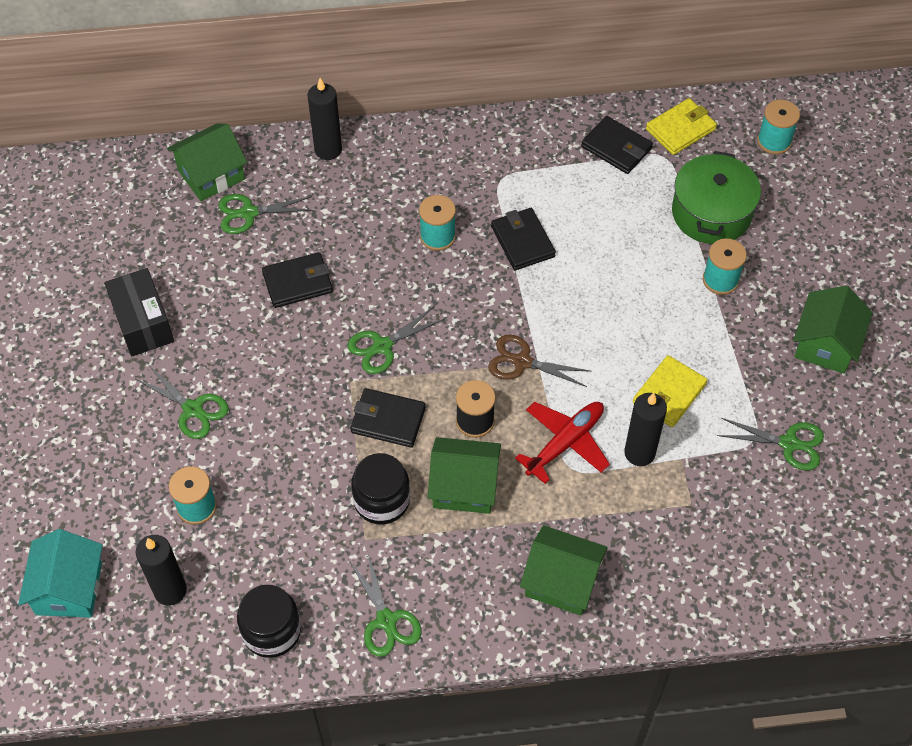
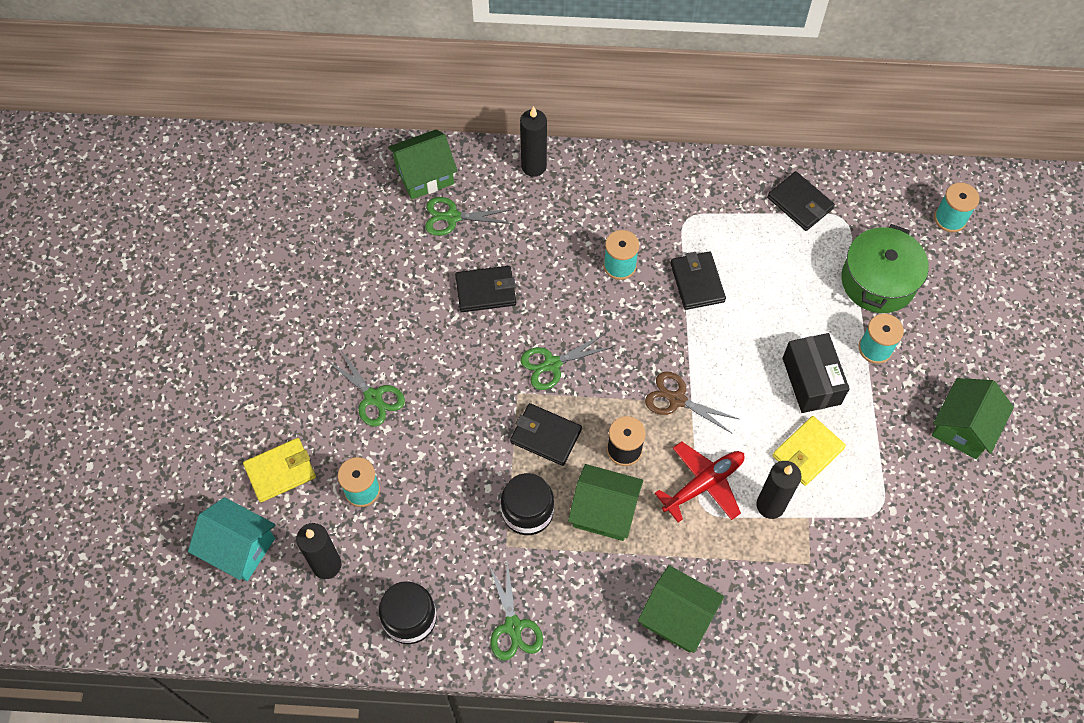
camera: 10 degrees right, 5 degrees up
(69, 588) = (239, 547): turquoise house -> turquoise house turned 75 degrees counterclockwise
(143, 323) = (342, 308): black box -> black box (811, 381)
(680, 129) = (863, 194): yellow wallet -> yellow wallet (280, 471)
(789, 443) = (912, 519): green scissors -> none

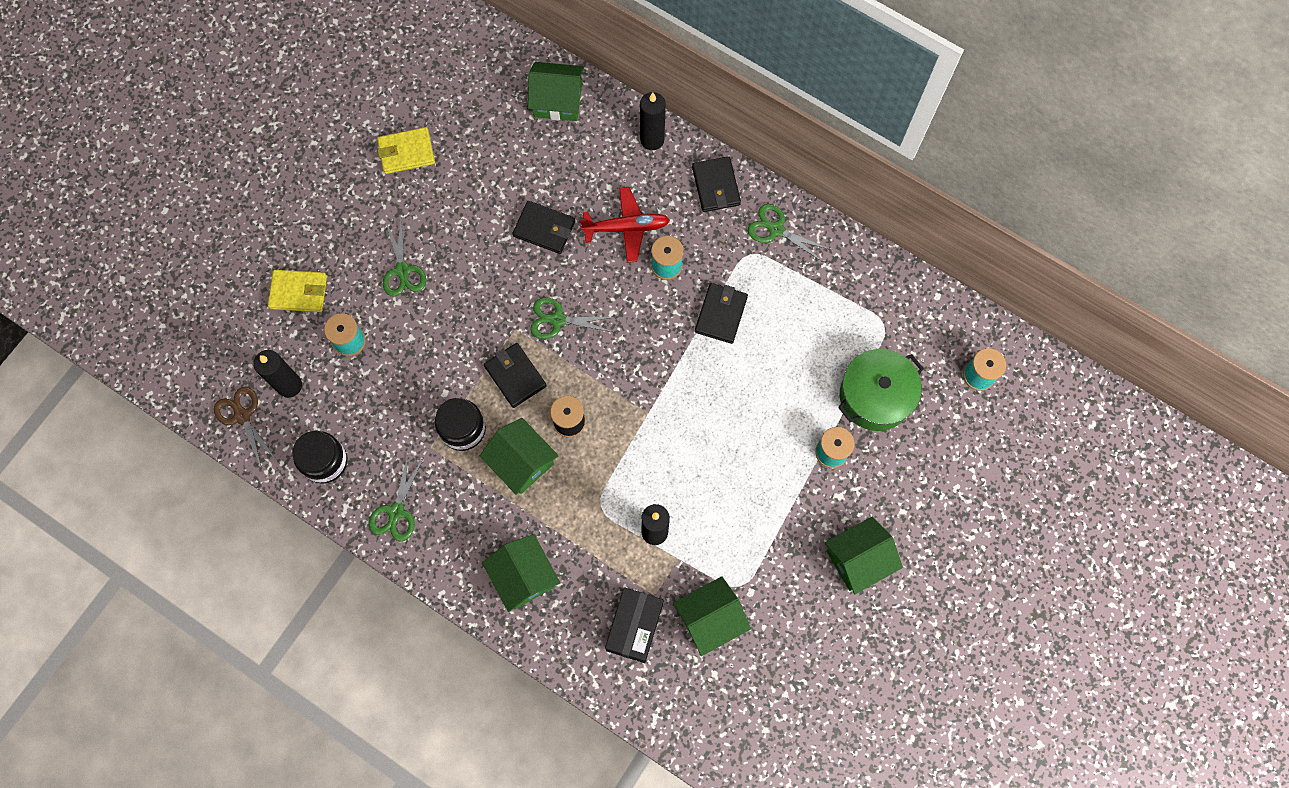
camera: 30 degrees right, 10 degrees up
(239, 547) = (234, 335): turquoise house -> none
(452, 217) = (557, 150): green scissors -> green scissors (776, 229)
(677, 399) = (638, 404): brown scissors -> brown scissors (242, 416)
(703, 484) = (613, 485): red plane -> red plane (626, 228)
(800, 203) = (856, 291): black wallet -> black wallet (716, 186)
(808, 452) = (714, 506): yellow wallet -> yellow wallet (406, 152)
(811, 381) = (758, 450): black box -> black box (634, 627)
(874, 555) = (710, 619): none -> green house

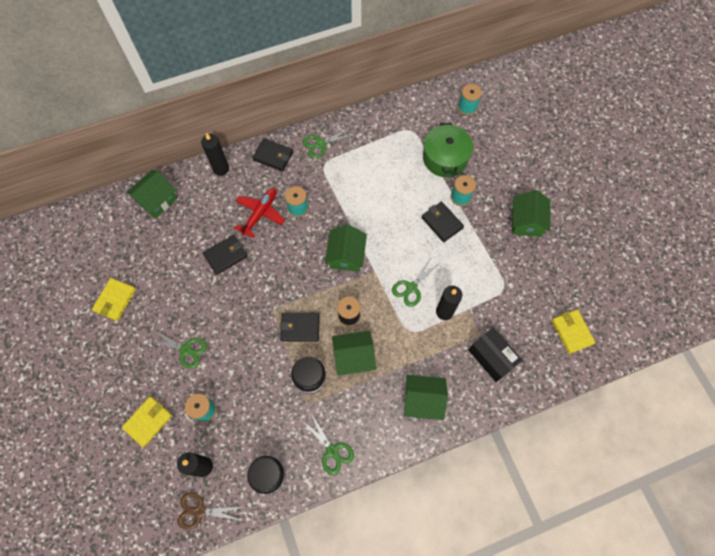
camera: 55 degrees left, 5 degrees down
(557, 320) = (284, 283): green scissors -> green scissors (411, 288)
(710, 619) = (512, 315): green house -> green house (346, 255)
(721, 314) = (346, 200): black wallet -> black wallet (442, 223)
(740, 708) = (571, 332): none -> yellow wallet

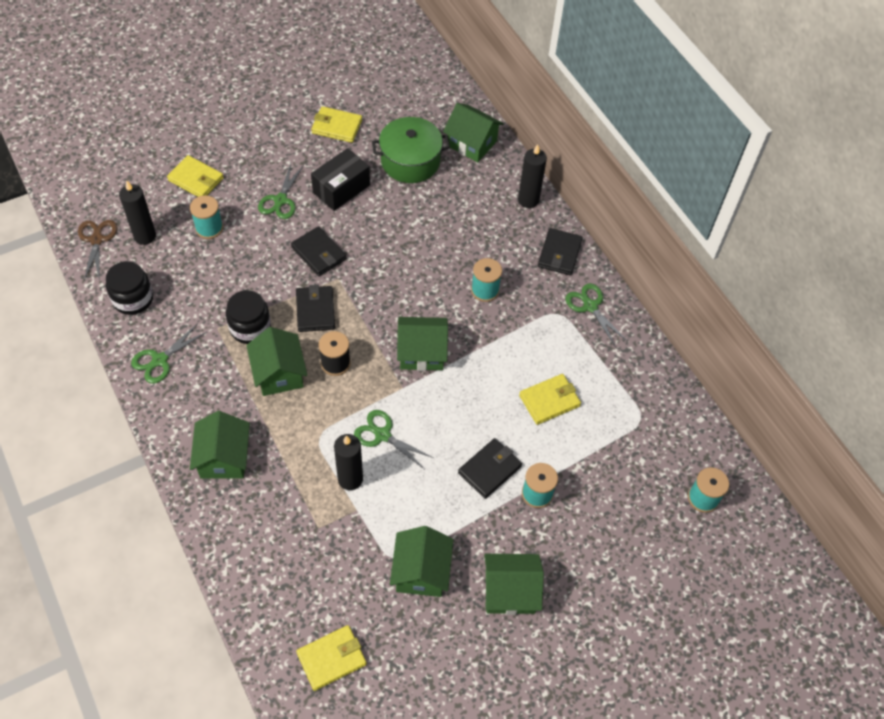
camera: 80 degrees right, 10 degrees down
(225, 255) = (405, 221): black wallet -> black wallet (319, 253)
(260, 214) = (469, 250): red plane -> none
(392, 180) = (549, 401): none -> yellow wallet
(445, 158) = (601, 469): green pot -> green pot (410, 161)
(492, 357) = (286, 544): black box -> black box (341, 189)
(513, 272) = (421, 571): none -> green house

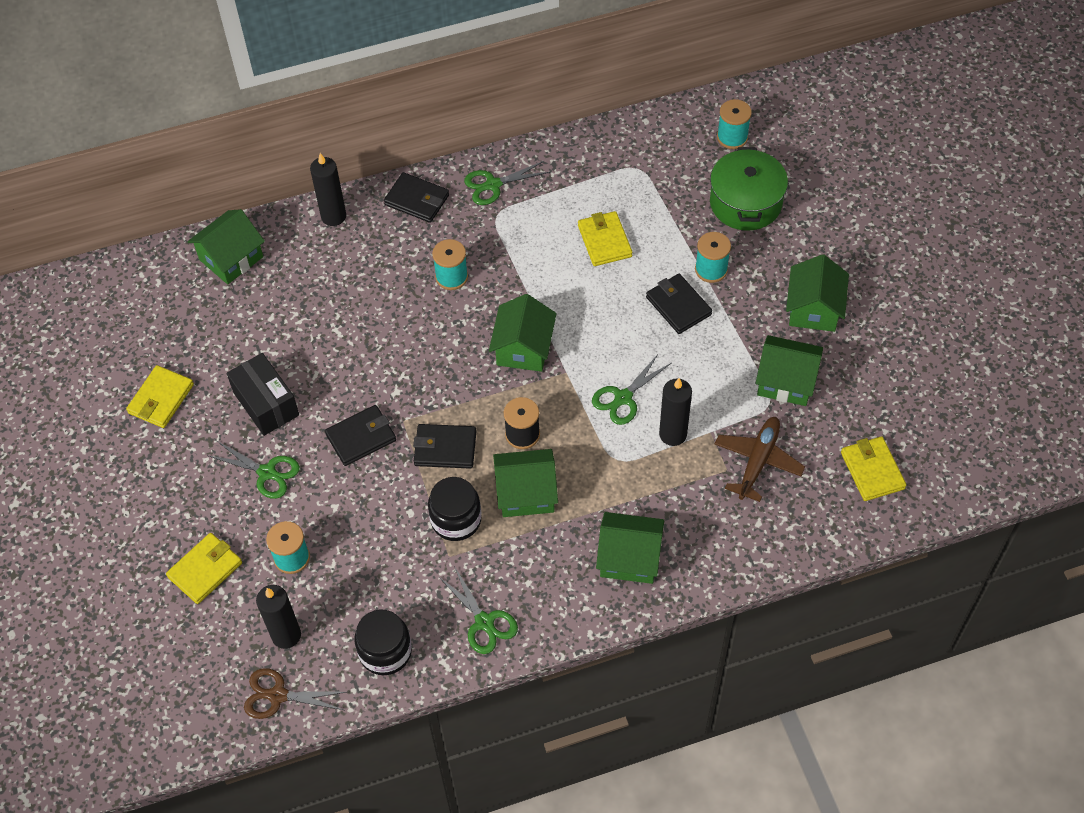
camera: 75 degrees left, 0 degrees up
(330, 553) = (758, 461): none -> brown plane
(410, 161) = (241, 325): green pot -> green pot (745, 203)

